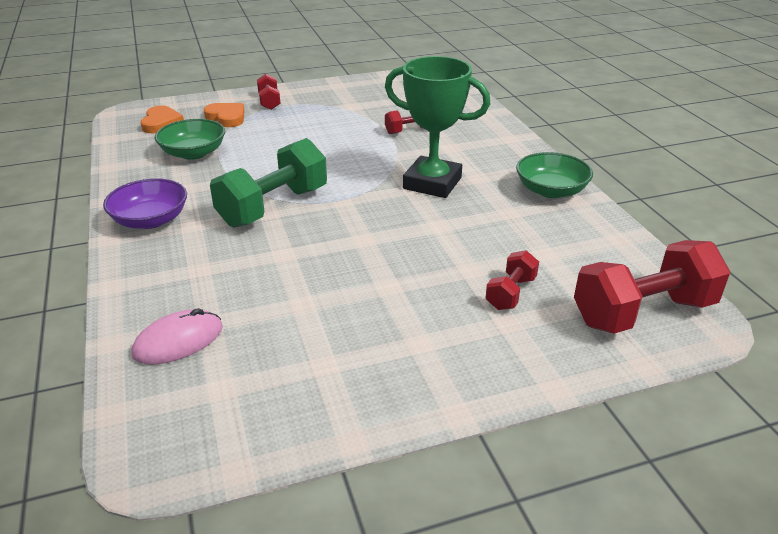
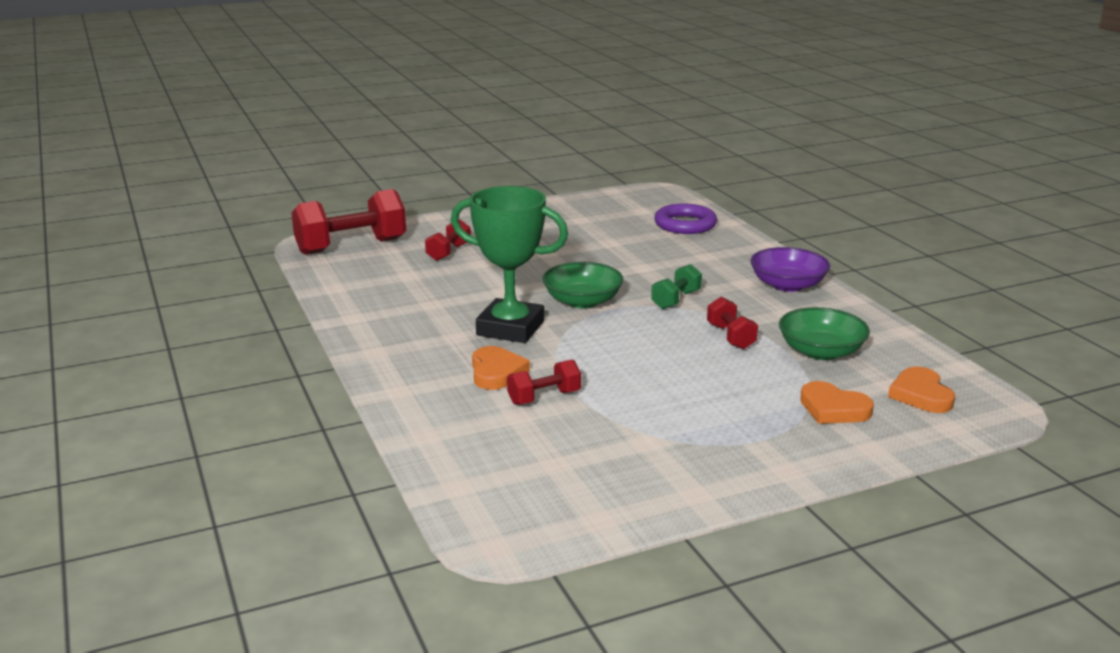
camera: 175 degrees right, 10 degrees down
(178, 341) = (685, 224): pink mouse -> purple ring
(269, 102) = (793, 444): red dumbbell -> red dumbbell (730, 337)
(273, 207) = (676, 300): green dumbbell -> green dumbbell, size x0.51
(442, 148) = (496, 372): none -> orange heart
(551, 190) = (375, 326): green bowl -> green bowl (582, 301)

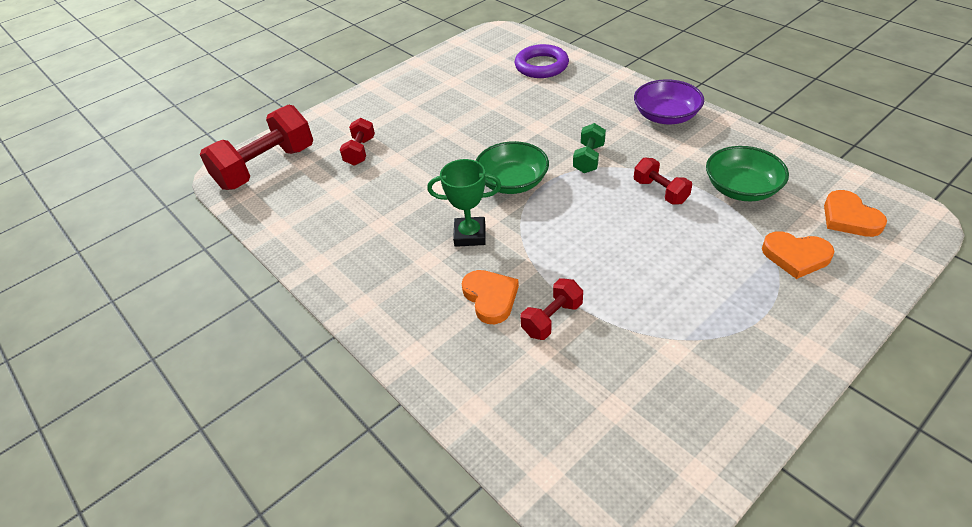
camera: 15 degrees left, 20 degrees up
(510, 328) = (470, 235): green trophy -> green trophy, size x0.62

